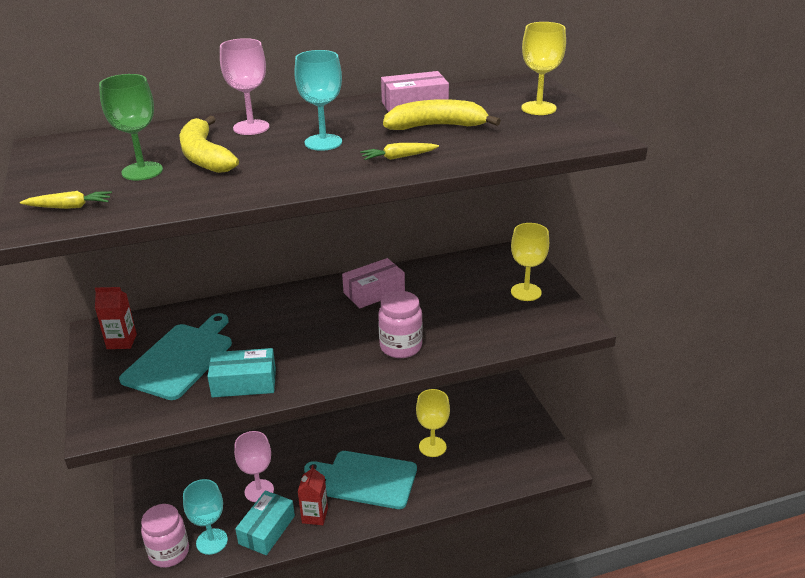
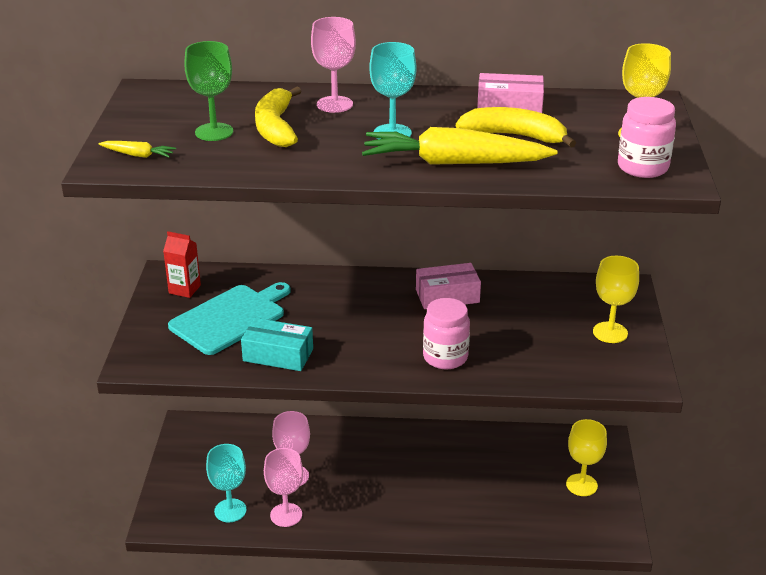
camera: 20 degrees right, 0 degrees up
(169, 552) = (188, 509): pink jar -> pink jar (642, 167)
(267, 530) = (286, 515): turquoise box -> pink goblet
(315, 515) = (338, 515): red carton -> none
(366, 479) = (404, 495): turquoise cutting board -> none
(398, 157) = (453, 163): yellow carrot -> yellow carrot, size x2.37
(432, 447) = (489, 482): yellow goblet -> yellow goblet (581, 485)

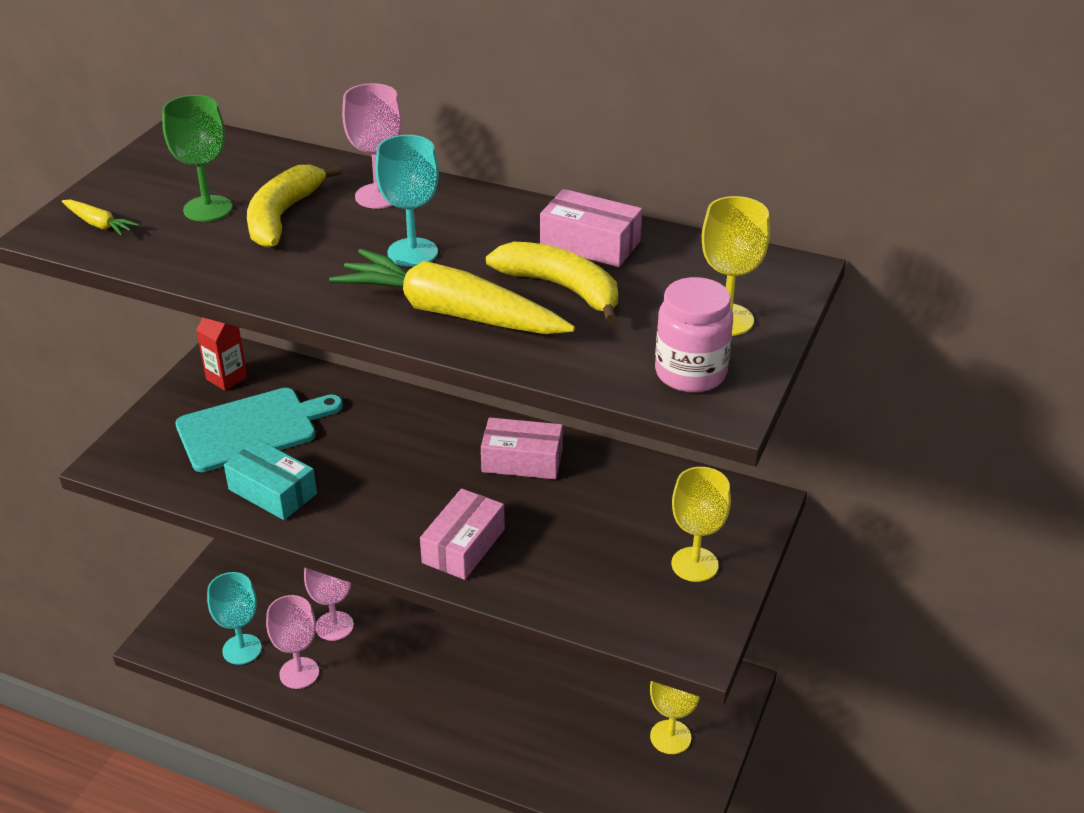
camera: 20 degrees right, 5 degrees up
(445, 357) = (463, 546): pink jar -> pink box

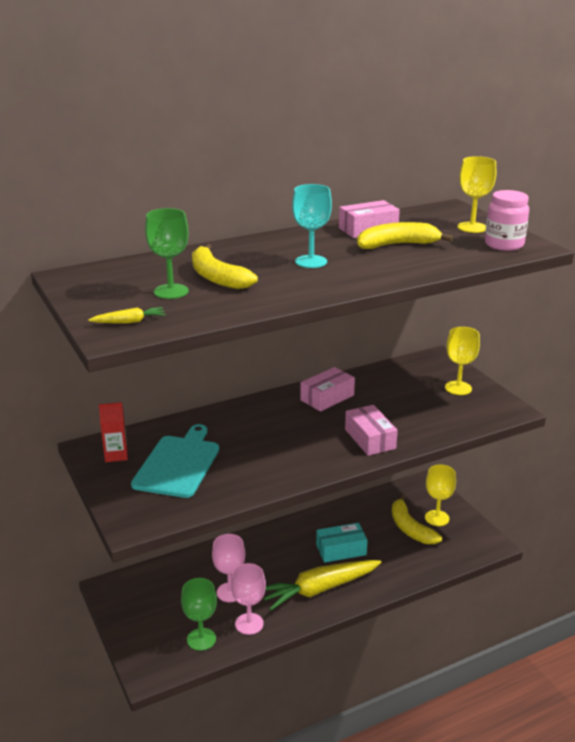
camera: 50 degrees left, 10 degrees down
(242, 649) = (201, 639): turquoise goblet -> green goblet
(272, 491) = (245, 478): turquoise box -> turquoise box (341, 550)
(378, 196) = (240, 253): pink goblet -> none
(450, 313) = (382, 270): yellow carrot -> yellow carrot (319, 589)
(618, 721) = (410, 528): none -> yellow banana

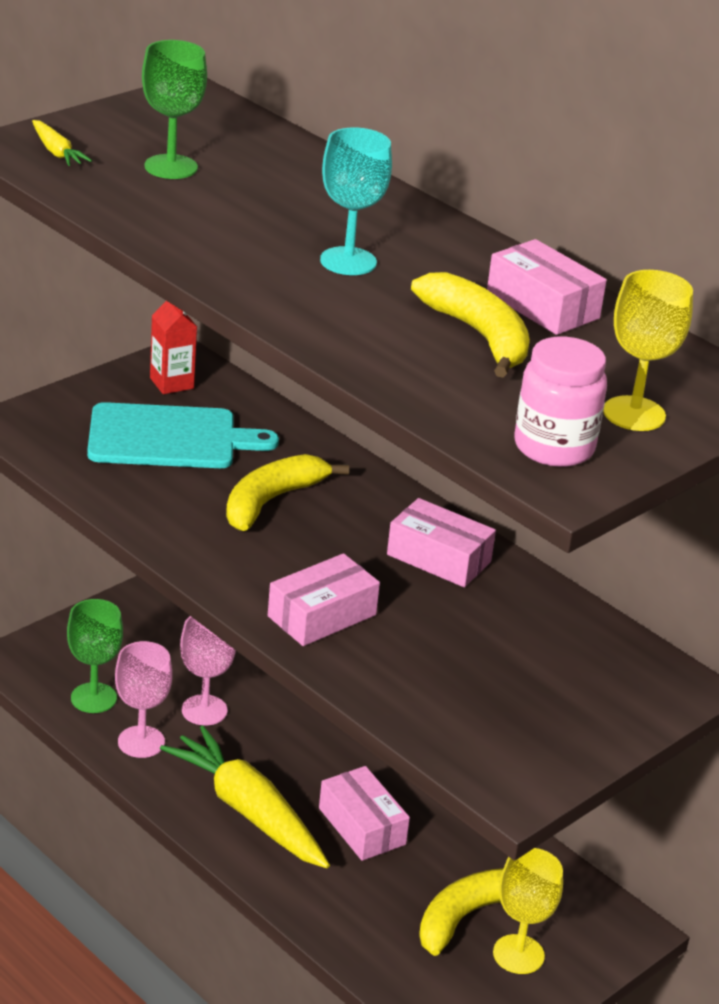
camera: 70 degrees right, 5 degrees up
(217, 277) = (240, 193): yellow banana -> yellow banana (271, 501)
(341, 550) = (362, 826): turquoise box -> pink box
(458, 388) = (565, 717): yellow goblet -> none

